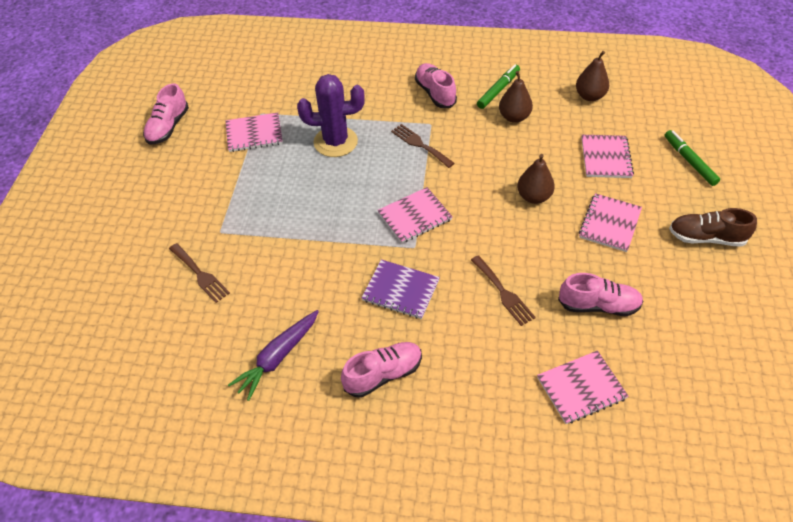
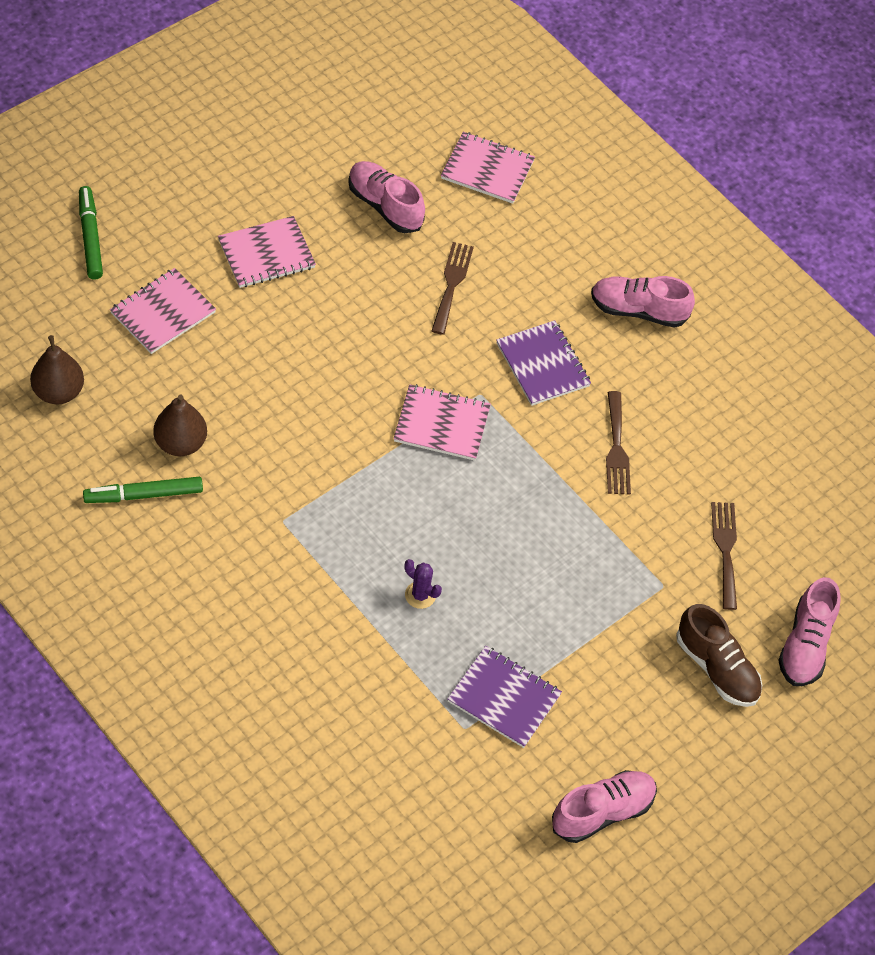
camera: 145 degrees left, 5 degrees up
(254, 134) = (504, 698): pink notebook -> purple notebook
(278, 358) = (718, 401): purple carrot -> none
(335, 142) = (420, 595): purple cactus -> purple cactus, size x0.43
(420, 145) = (330, 503): brown fork -> brown fork (616, 448)
(435, 93) = (221, 560): pink shoe -> pink shoe (805, 645)
(533, 197) = (297, 340): brown pear -> none
(689, 161) = (90, 237): green marker -> green marker turned 150 degrees clockwise
(706, 238) = (203, 170): brown shoe -> brown shoe (716, 668)

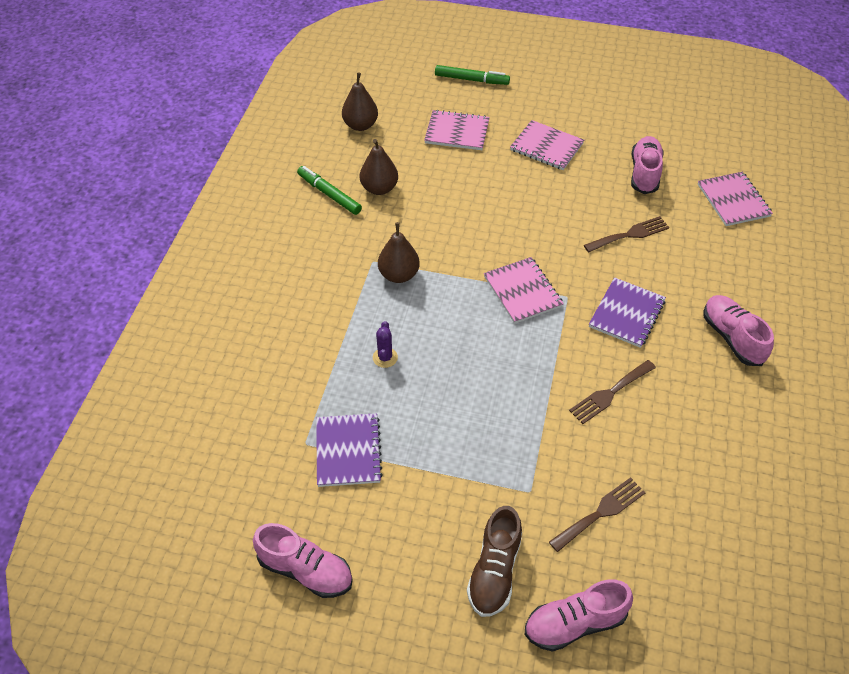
camera: 60 degrees right, 5 degrees down
(90, 237) = (471, 80): green marker -> green marker turned 60 degrees clockwise
(323, 511) = (399, 275): none -> brown pear

